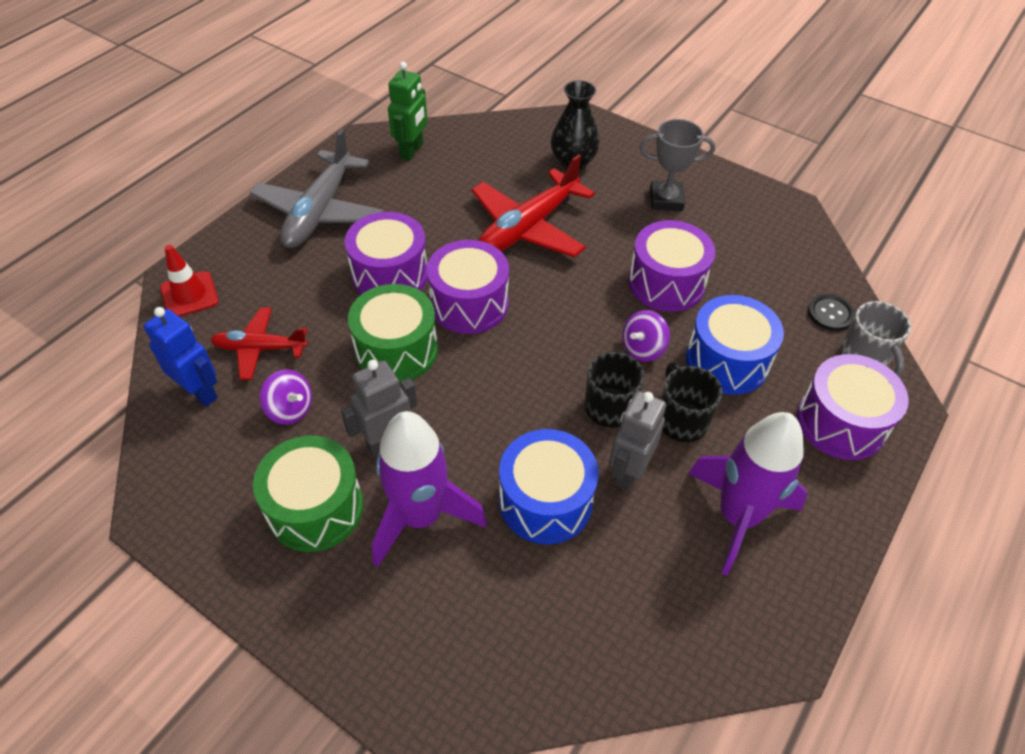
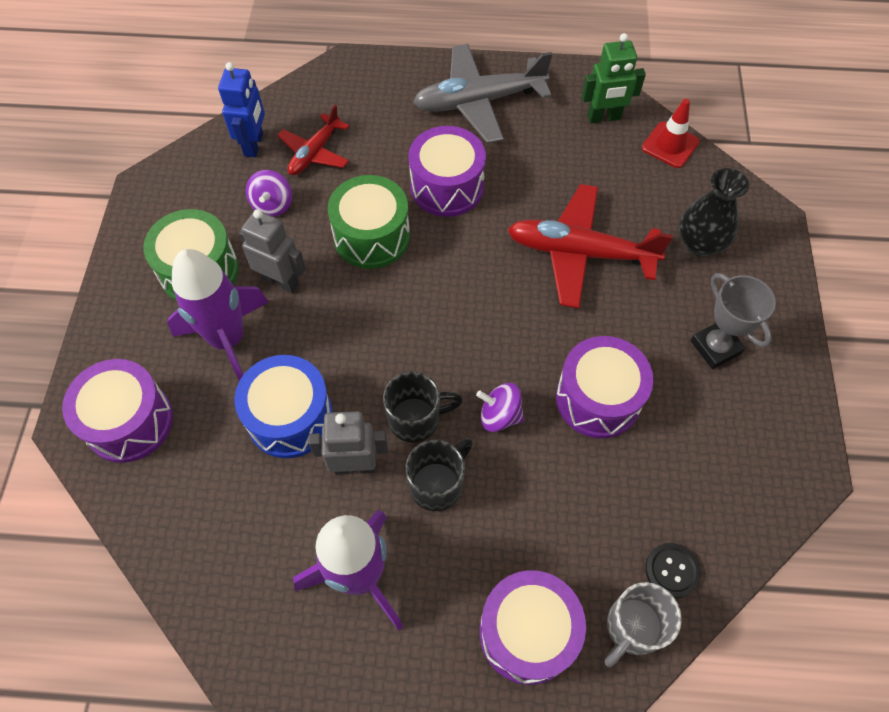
camera: 60 degrees right, 10 degrees up
(189, 295) = (335, 81): red traffic cone -> red traffic cone (670, 145)
(260, 348) = (314, 153): red plane -> red plane turned 120 degrees counterclockwise
(469, 303) = (455, 258): purple drum -> purple drum (129, 421)
(727, 361) = (535, 495): blue drum -> none

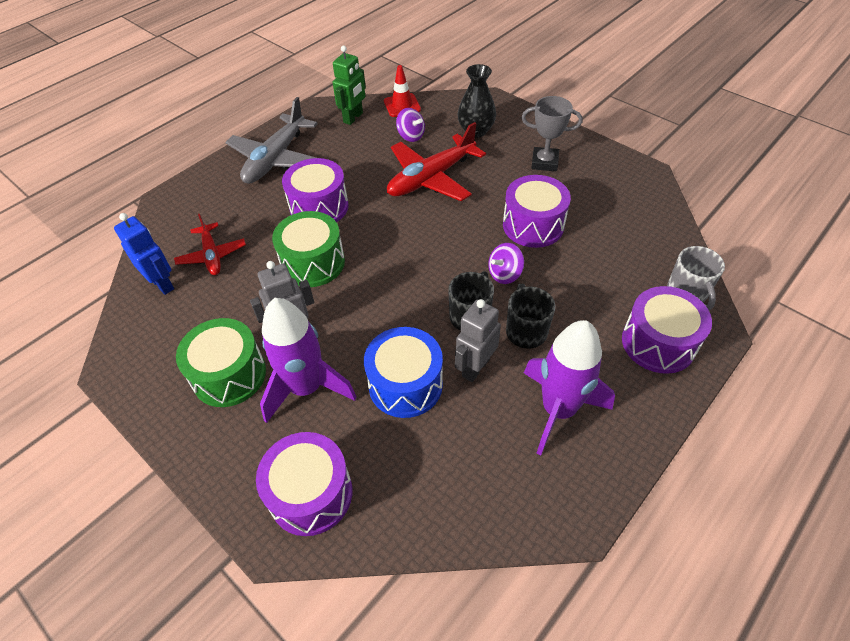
camera: 50 degrees left, 10 degrees down
(272, 205) = (225, 301): purple spinning top -> purple spinning top (411, 136)
(672, 571) = (664, 257): black button -> none

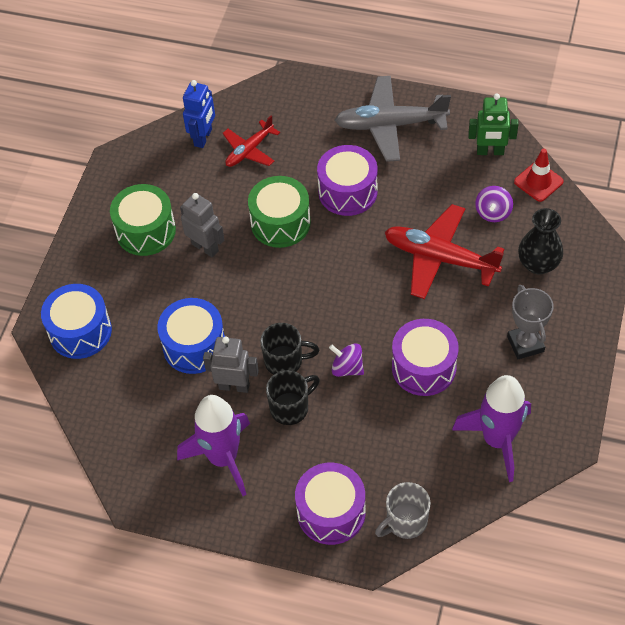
camera: 65 degrees right, 5 degrees up
(306, 388) = (159, 284): purple rocket -> purple rocket (497, 440)
(311, 494) = (80, 331): purple drum -> blue drum

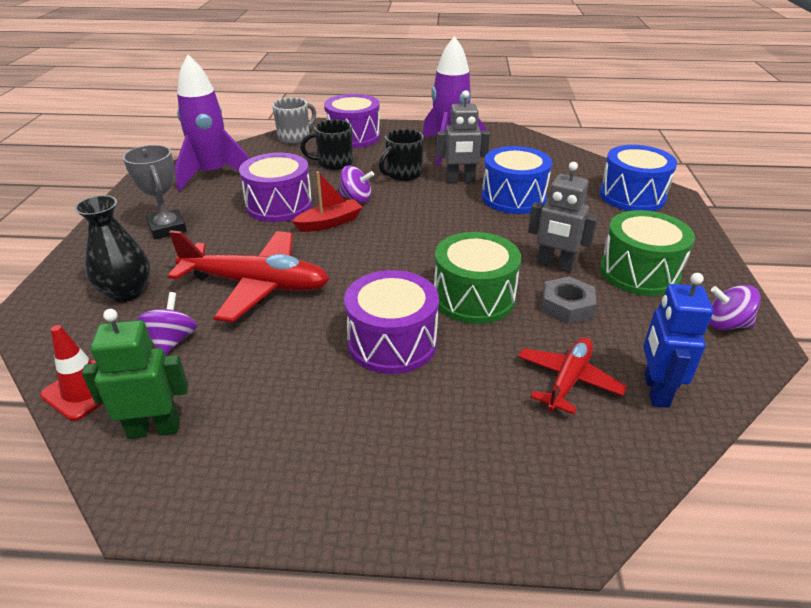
camera: 165 degrees right, 20 degrees down
(123, 176) = (726, 324): none -> purple spinning top
(218, 206) = (567, 306): none -> grey nut
(285, 361) = (419, 197): black mug -> black mug (334, 163)
(377, 331) = (329, 223): none -> red boat
(390, 125) = (339, 455): grey plane -> none

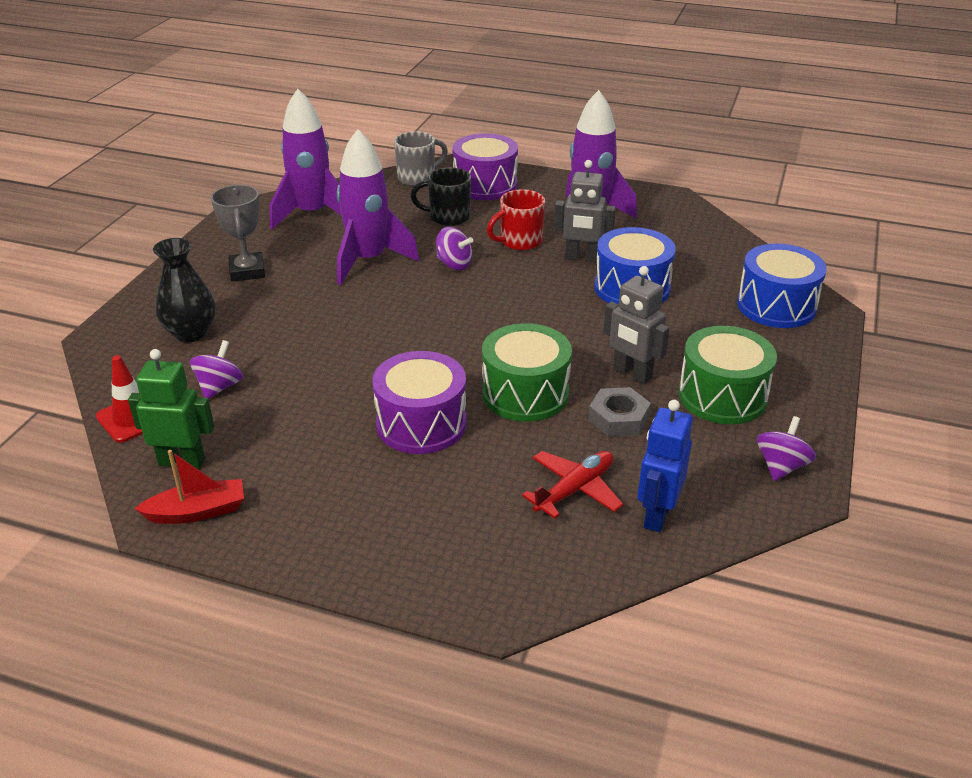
camera: 15 degrees right, 0 degrees up
(256, 285) = (314, 345): red plane -> none
(279, 205) = (368, 261): purple drum -> purple rocket
(329, 223) = (413, 289): red boat -> red boat (197, 512)
(403, 174) = (519, 242): black mug -> red mug
(726, 324) = (781, 466): purple spinning top -> purple spinning top turned 90 degrees clockwise

